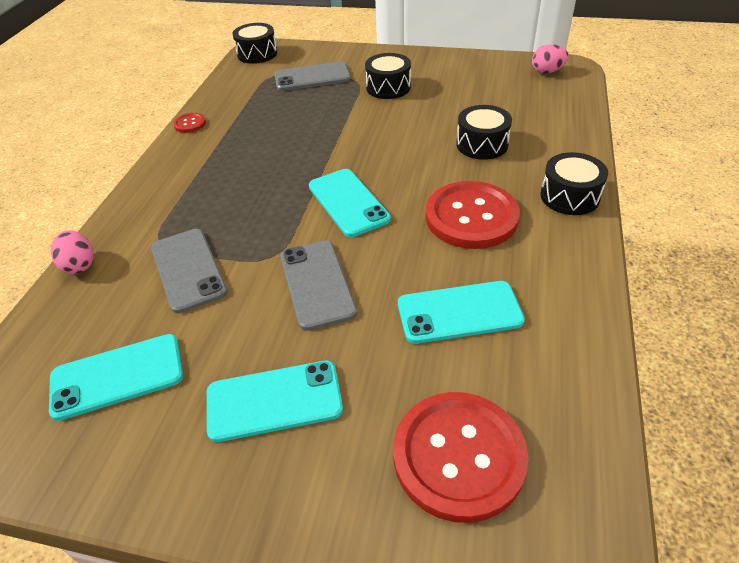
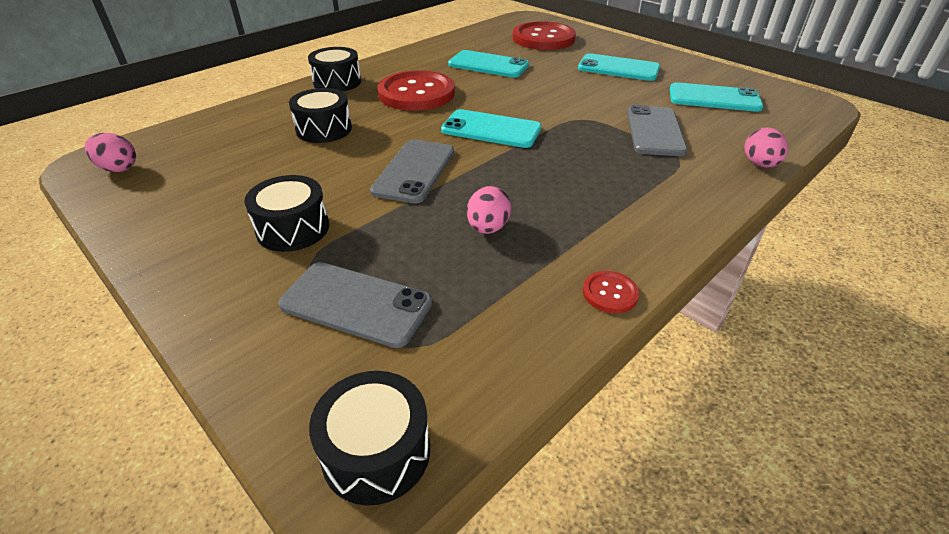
camera: 150 degrees left, 5 degrees down
(279, 128) = (488, 228): none -> pink egg
(317, 284) = (560, 97): grey phone -> grey phone (414, 171)
(348, 202) = (491, 129): turquoise phone -> turquoise phone turned 75 degrees counterclockwise

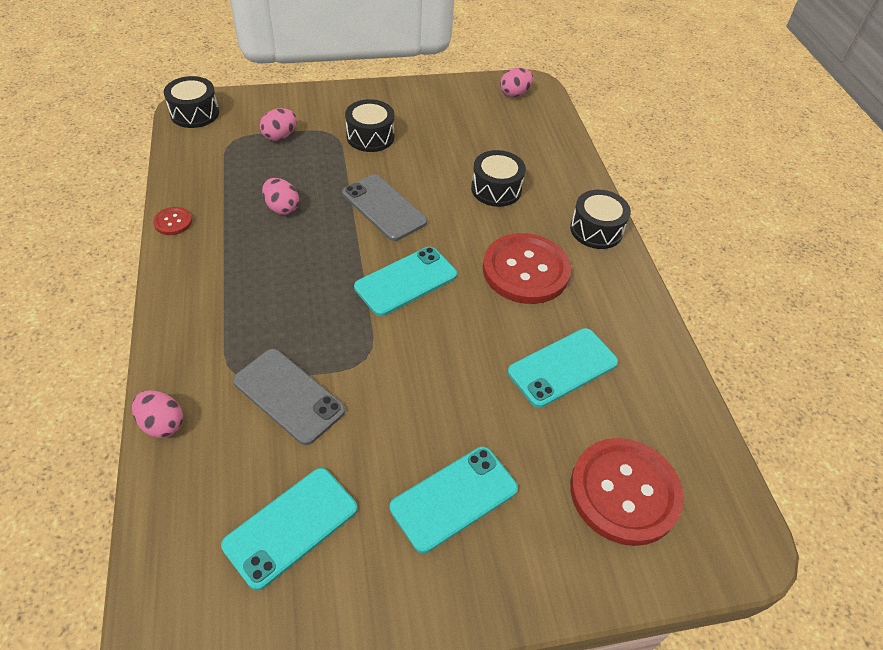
camera: 120 degrees right, 10 degrees up
(356, 304) = (280, 136): grey phone -> pink egg

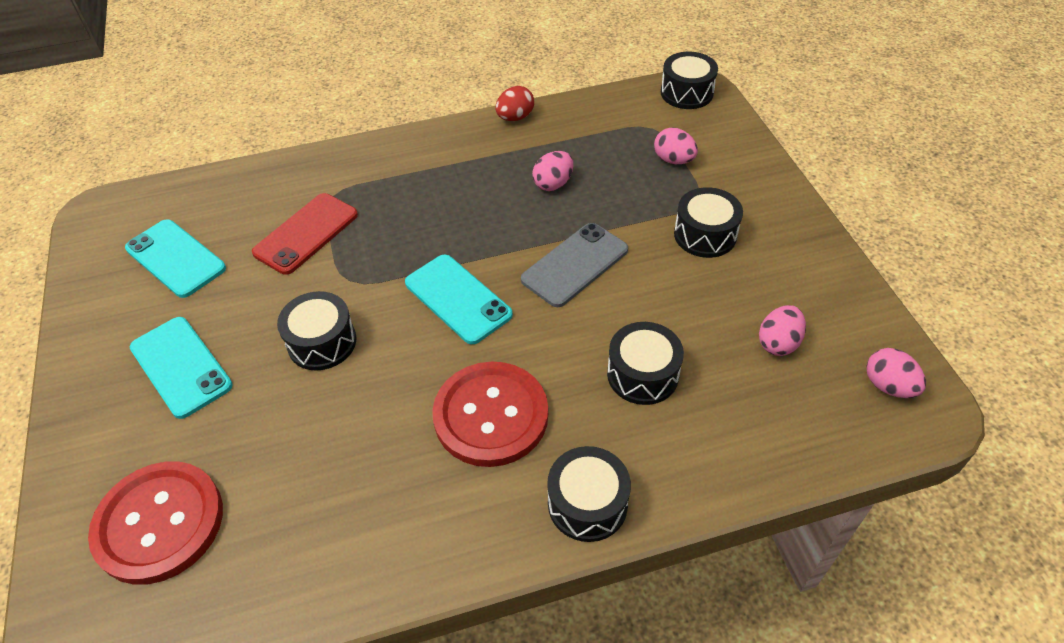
camera: 90 degrees right, 0 degrees up
(162, 424) = (282, 166): pink egg -> pink egg (778, 343)
(173, 222) = (515, 117): red button -> red egg
(289, 396) = (306, 234): grey phone -> red phone
(439, 378) = (322, 342): none -> black drum
(562, 367) = (334, 460): turquoise phone -> none

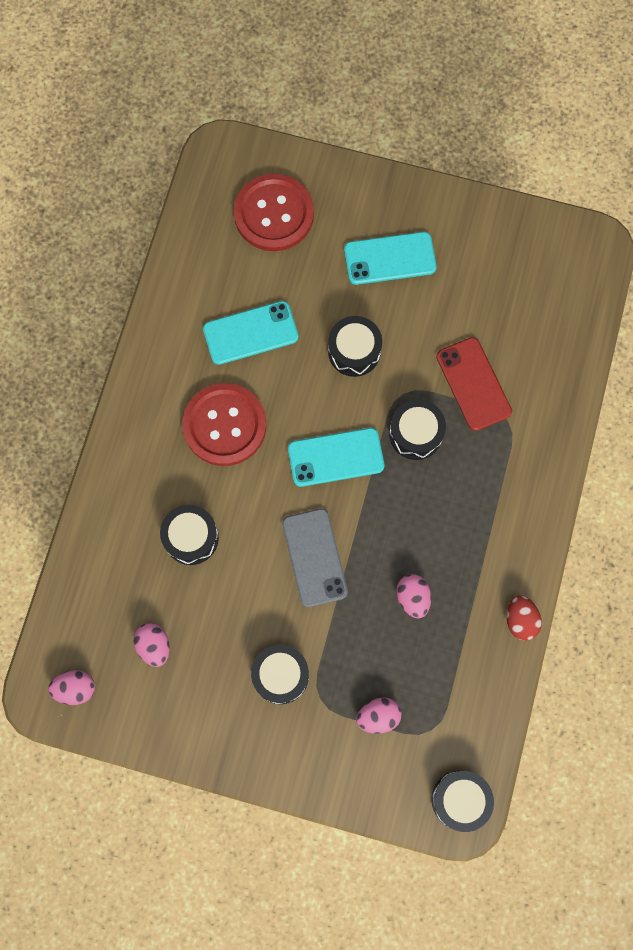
camera: 120 degrees right, 25 degrees up
(175, 258) = (503, 285): turquoise phone -> turquoise phone (250, 333)
(587, 504) = (128, 444): black drum -> black drum (416, 434)

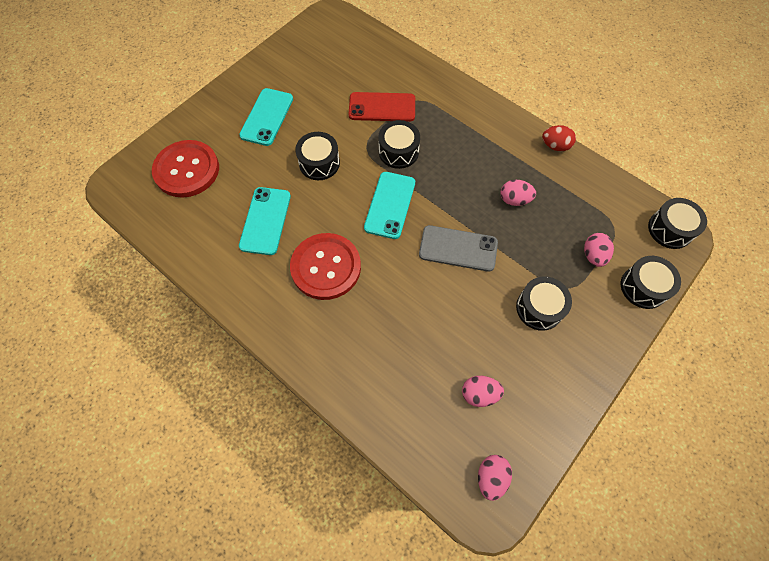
camera: 65 degrees left, 10 degrees down
(191, 538) = (402, 328): black drum -> black drum (643, 287)

